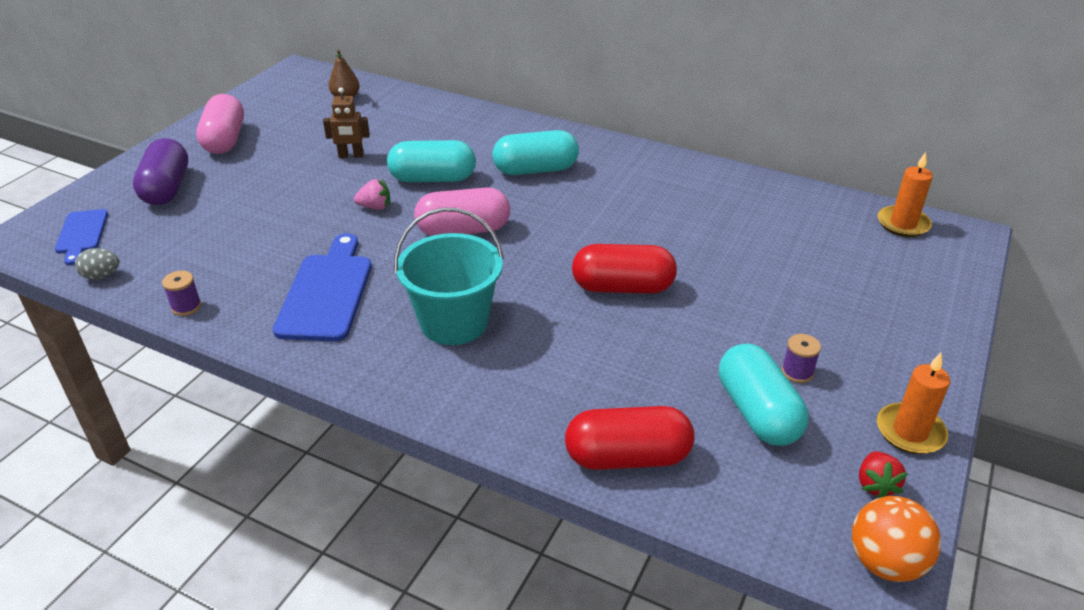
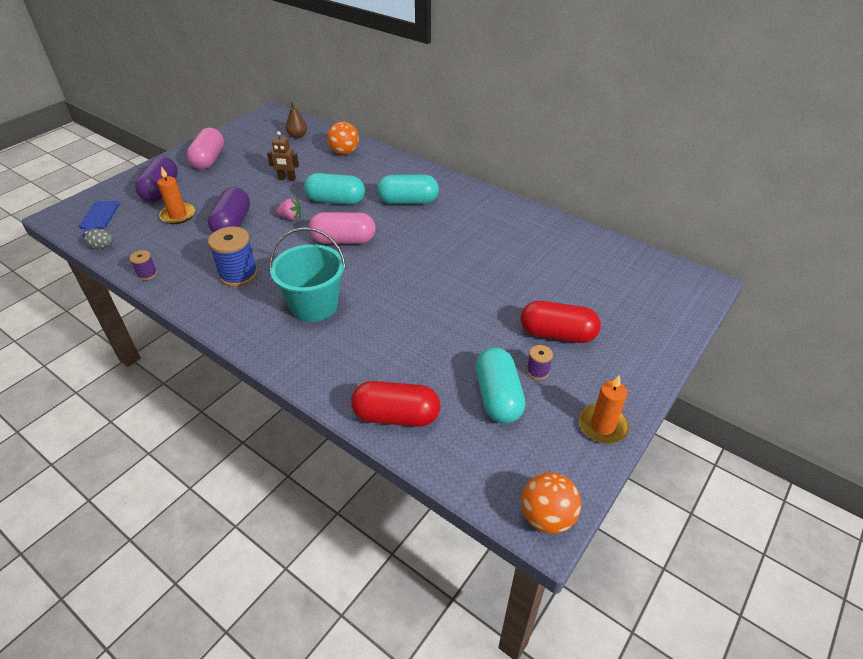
camera: 10 degrees right, 5 degrees up
(292, 224) = (232, 224): none -> purple capsule
(327, 292) = (238, 275): blue cutting board -> blue spool
(421, 114) = (344, 152): none -> orange ball
(622, 287) = (437, 294): red capsule -> red capsule (557, 334)
(875, 485) = (562, 461): red strawberry -> none
(903, 224) = (659, 269): orange candle -> orange candle (178, 215)

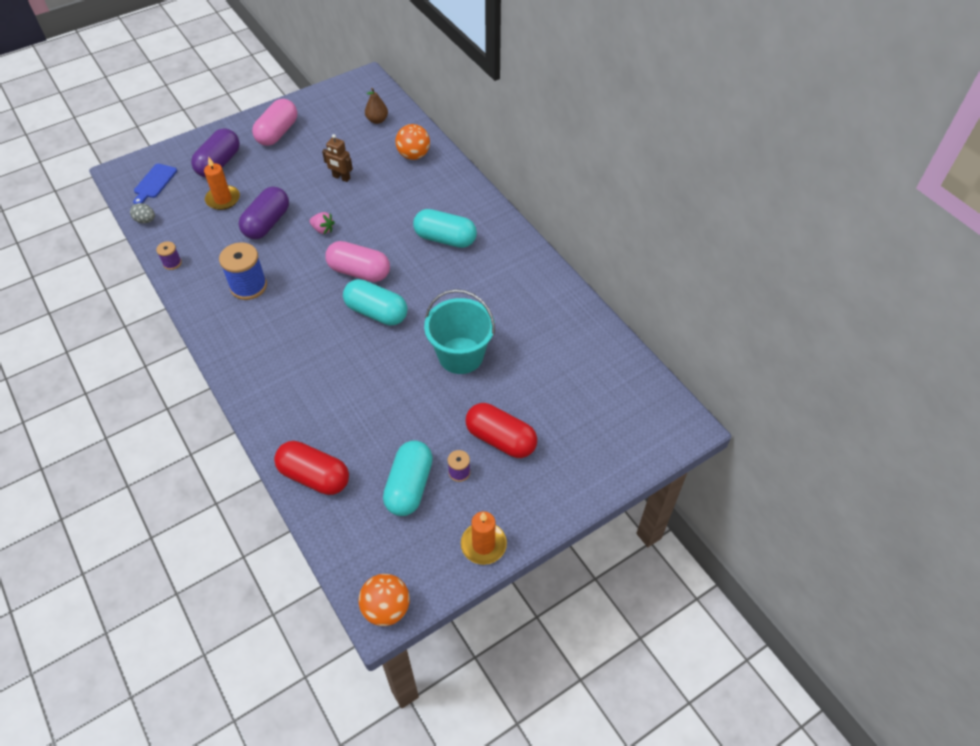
camera: 20 degrees right, 10 degrees up
(314, 306) = (299, 341): turquoise bucket -> turquoise bucket (461, 355)
(336, 201) = (375, 219): turquoise capsule -> turquoise capsule (376, 312)

